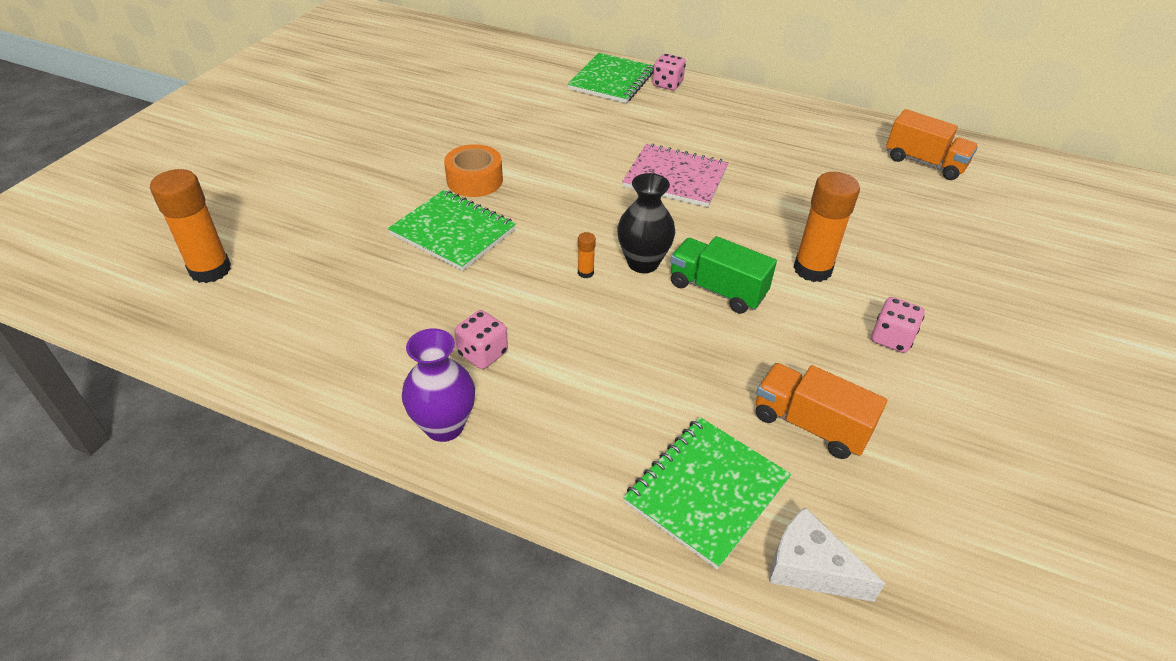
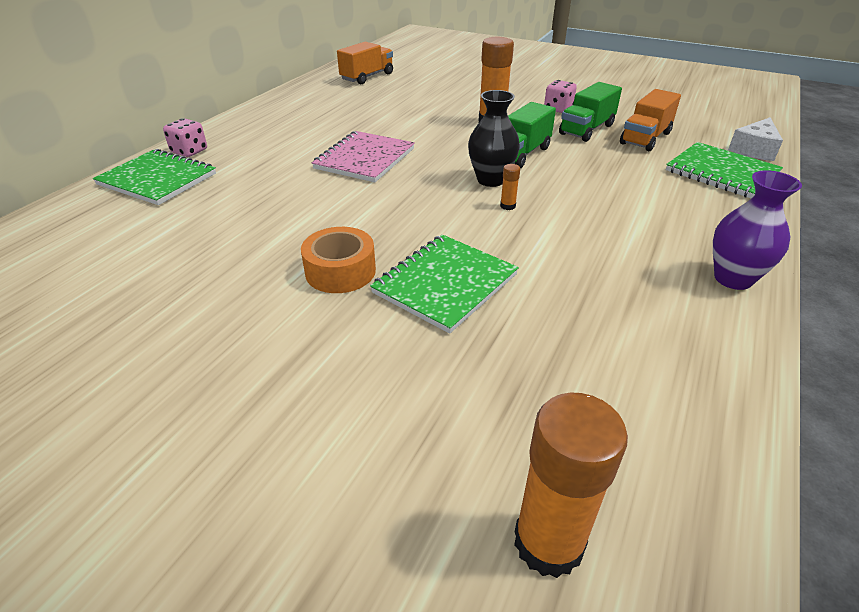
camera: 85 degrees left, 5 degrees down
(483, 353) = (633, 260): pink dice -> none
(820, 361) = (586, 129): none -> green truck

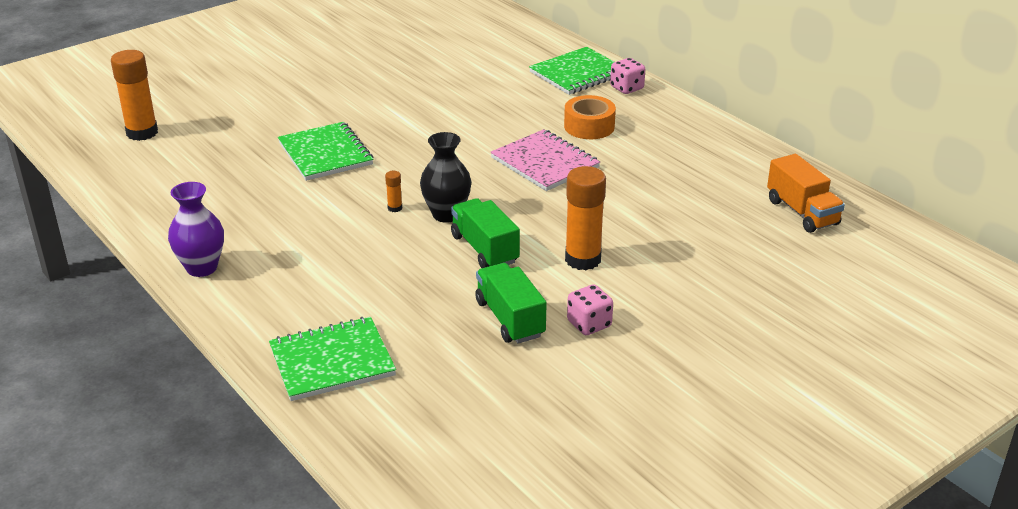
camera: 115 degrees right, 5 degrees down
(340, 271) = (378, 122): orange tape -> orange tape (589, 126)
(645, 138) = (452, 352): orange truck -> none
(754, 149) = (353, 424): white cheese -> none

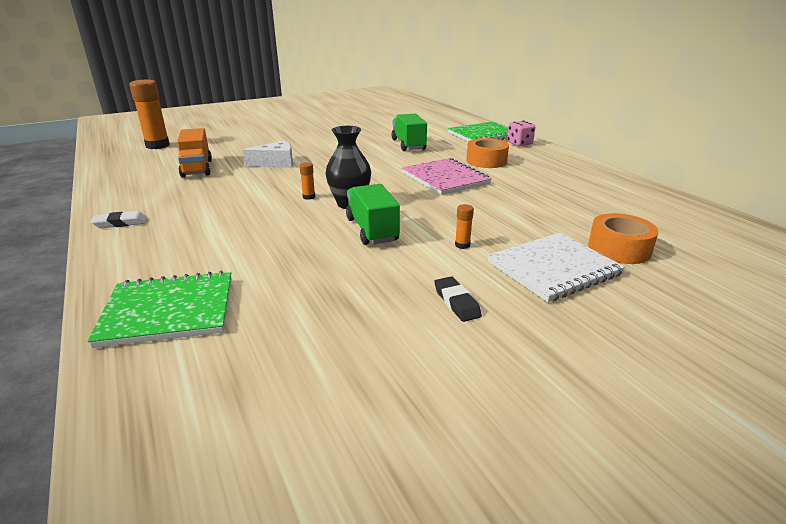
camera: 10 degrees right, 5 degrees down
(202, 268) = (120, 223): purple vase -> white eraser
(325, 154) = (276, 163): green notebook -> white cheese
(510, 319) = (373, 289): green truck -> green truck (408, 145)
(583, 259) = (462, 245): orange glue stick -> orange glue stick, size x0.43
(589, 324) = (456, 302): pink dice -> black eraser
(673, 278) = (553, 268): none -> white notebook
(736, 248) = (619, 249): none -> orange tape
(802, 212) = (682, 226): orange truck -> orange truck (197, 168)

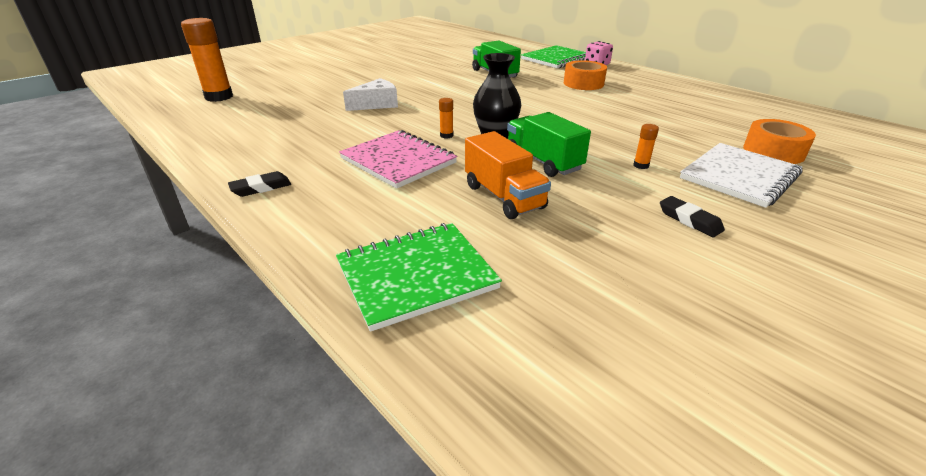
camera: 15 degrees left, 5 degrees up
(120, 223) = (261, 188): white eraser -> black eraser
(197, 168) = (292, 118): orange truck -> orange truck (504, 197)
(445, 178) = (562, 104): pink notebook -> pink notebook (398, 161)

